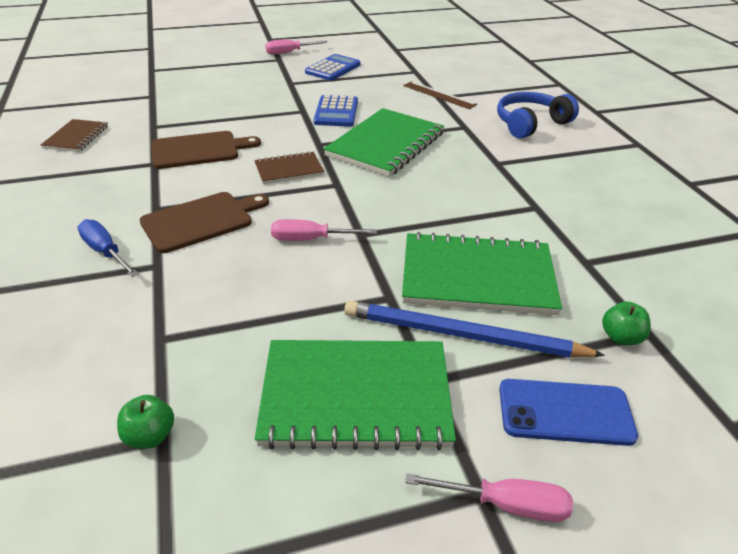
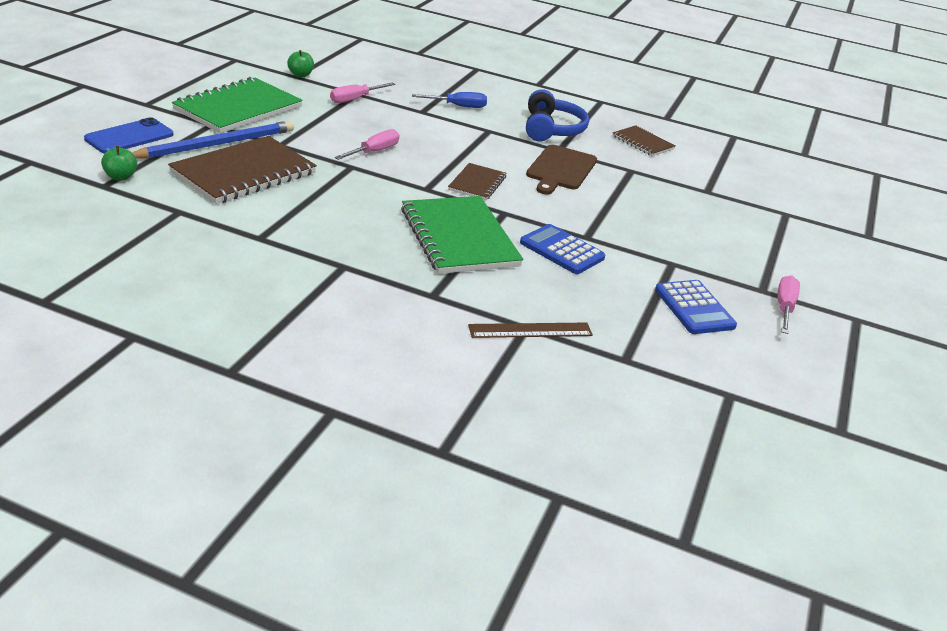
camera: 125 degrees right, 5 degrees down
(201, 221) = (451, 135): brown cutting board -> none
(477, 277) = (244, 173): green notebook -> brown notebook
(506, 504) = (132, 105): pink screwdriver -> pink screwdriver (355, 99)
(530, 124) = (379, 338): blue headphones -> blue headphones (551, 129)

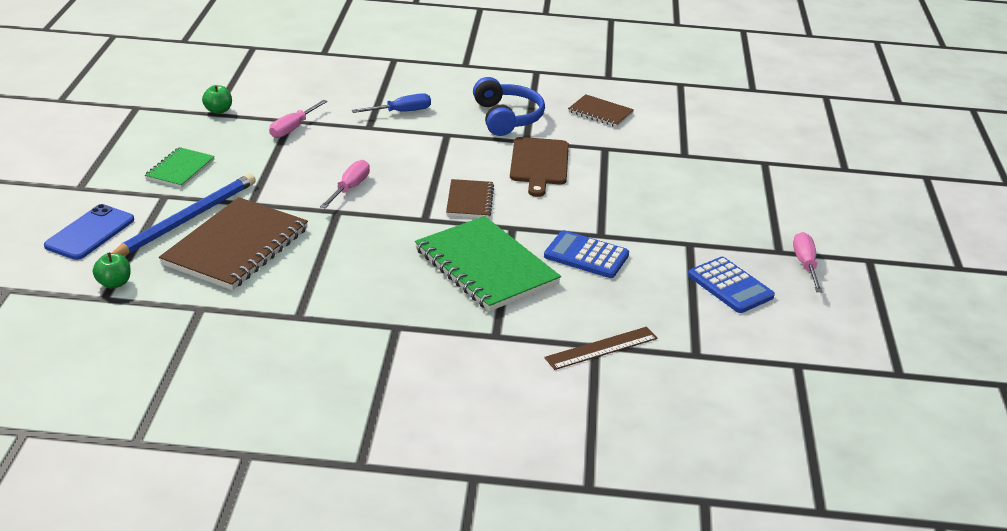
camera: 15 degrees left, 0 degrees up
(238, 108) = (180, 169): green notebook -> green notebook, size x0.52

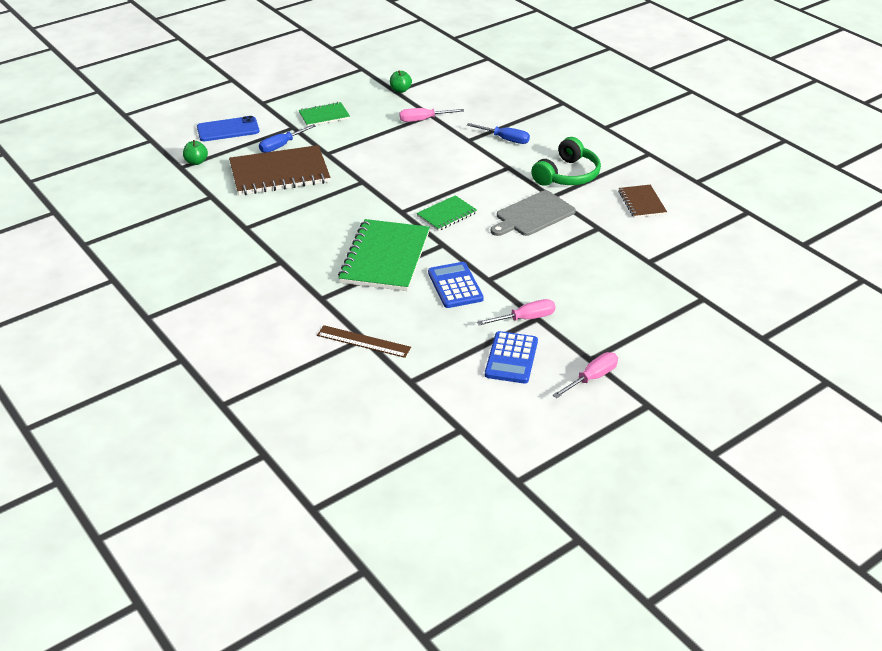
camera: 50 degrees right, 5 degrees up
(187, 219) = (281, 146): blue pencil -> blue screwdriver
(350, 188) = (392, 171): pink screwdriver -> pink screwdriver (525, 319)
(470, 200) = (447, 215): brown notebook -> green notebook
(507, 118) = (567, 175): blue headphones -> green headphones
(539, 164) = (533, 215): brown cutting board -> grey cutting board

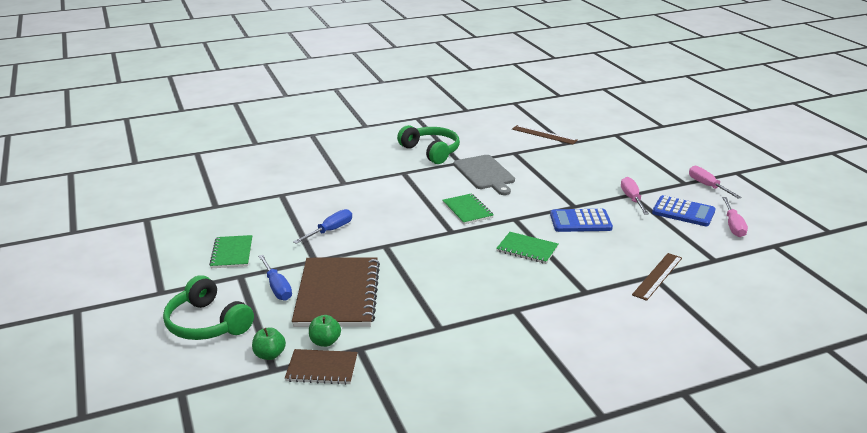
camera: 75 degrees left, 10 degrees down
(228, 129) = (207, 323): blue phone -> green headphones
(385, 258) = (527, 249): green notebook -> green notebook, size x0.52
(400, 90) = (217, 203): green apple -> green apple (325, 342)
(423, 120) = (288, 199): pink screwdriver -> pink screwdriver (733, 226)
(505, 139) = (355, 167): blue screwdriver -> blue screwdriver (330, 230)
(641, 203) = (486, 132): brown notebook -> brown notebook (322, 369)
(663, 243) = (544, 135): none -> brown ruler

